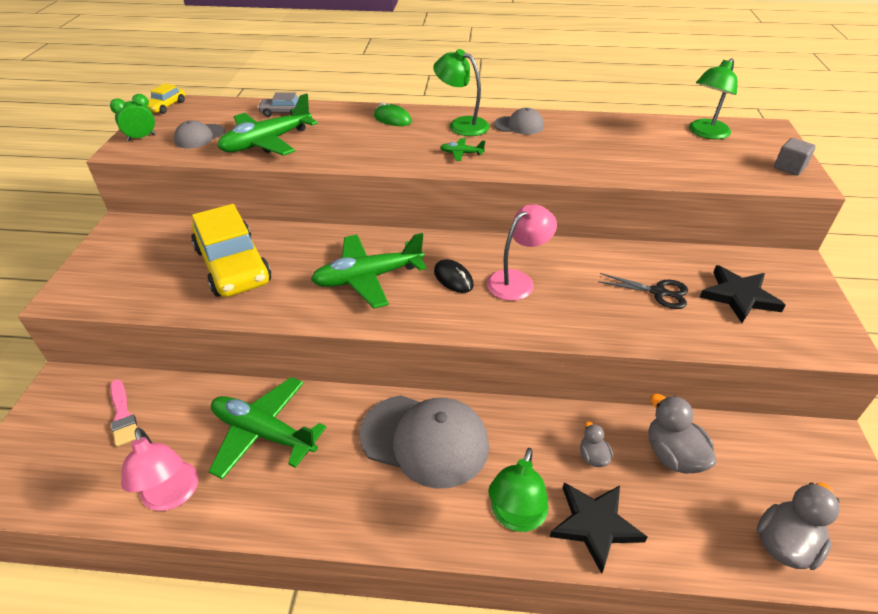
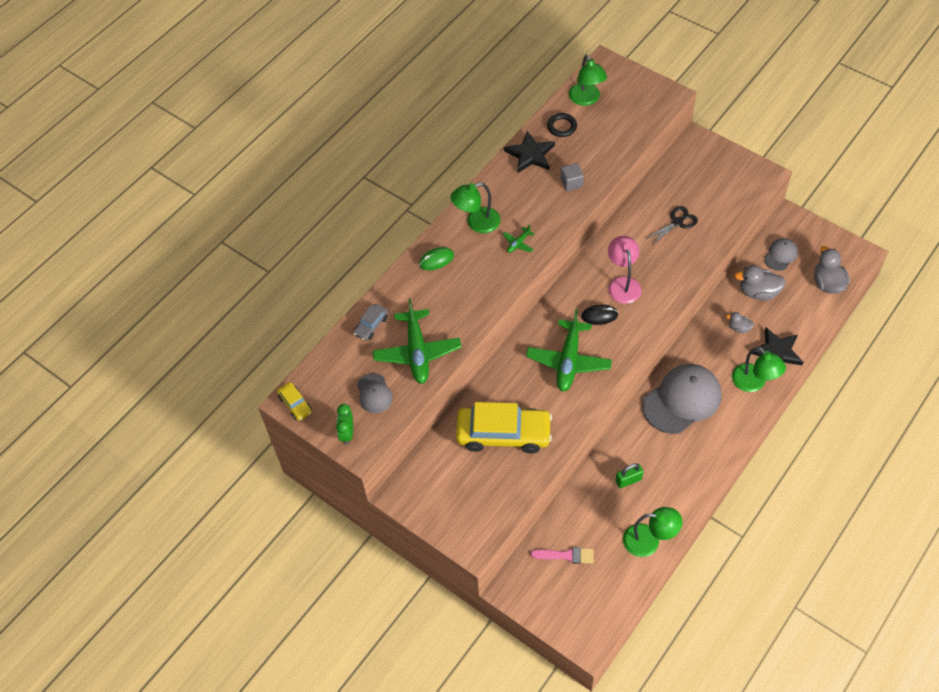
camera: 55 degrees left, 15 degrees up
(172, 496) = (649, 541): pink lamp -> green lamp
(263, 433) = (628, 480): green plane -> green padlock
(519, 125) = (502, 191): grey cap -> grey cap (780, 255)
(647, 131) = (562, 127): none -> black ring
(739, 296) = (704, 188): black star -> black star (530, 154)
(789, 167) = (652, 90): grey cube -> grey cube (571, 183)

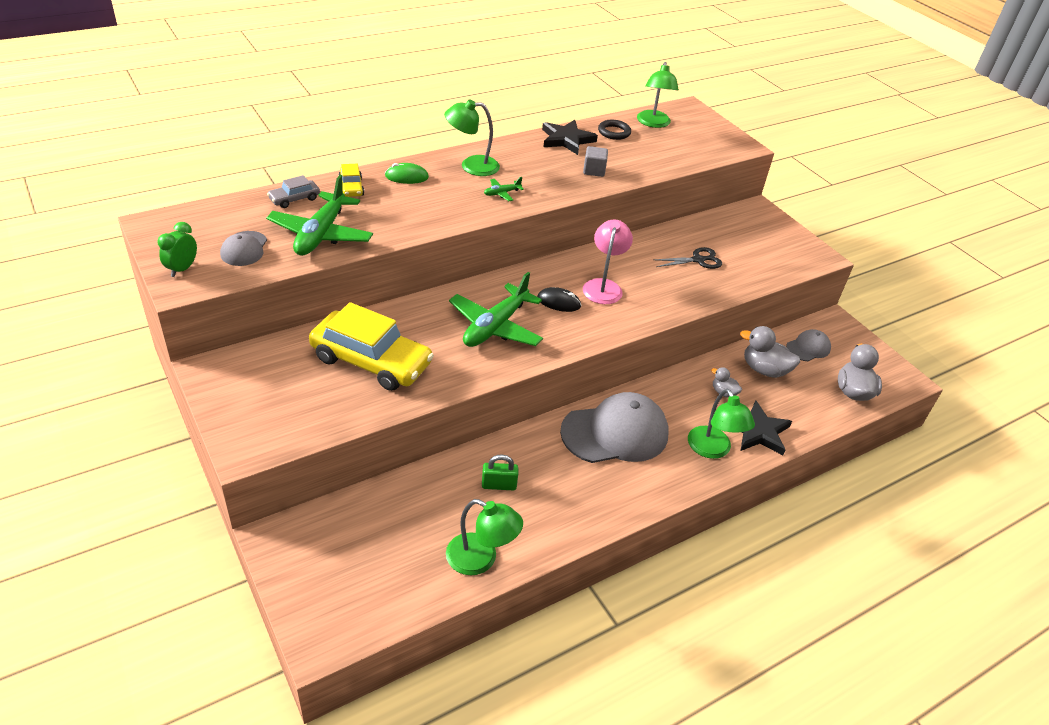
camera: 15 degrees right, 15 degrees down
(295, 404) = (156, 228): yellow car -> yellow car (351, 187)
(566, 555) = (368, 531): pink brush -> none

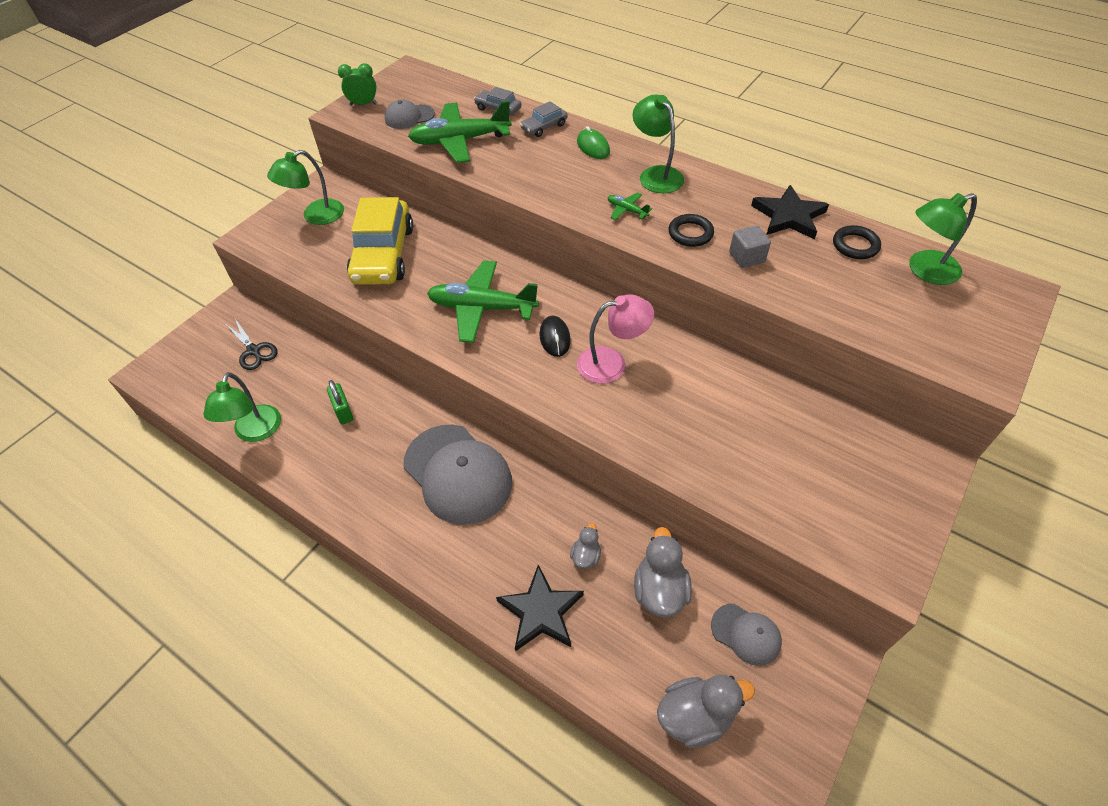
camera: 70 degrees right, 10 degrees up
(351, 187) = (544, 127): yellow car -> grey car
(551, 180) = (690, 233): none -> black ring
(698, 260) = (741, 431): black scissors -> black scissors (254, 351)
(713, 450) = (483, 572): green lamp -> green lamp (316, 216)

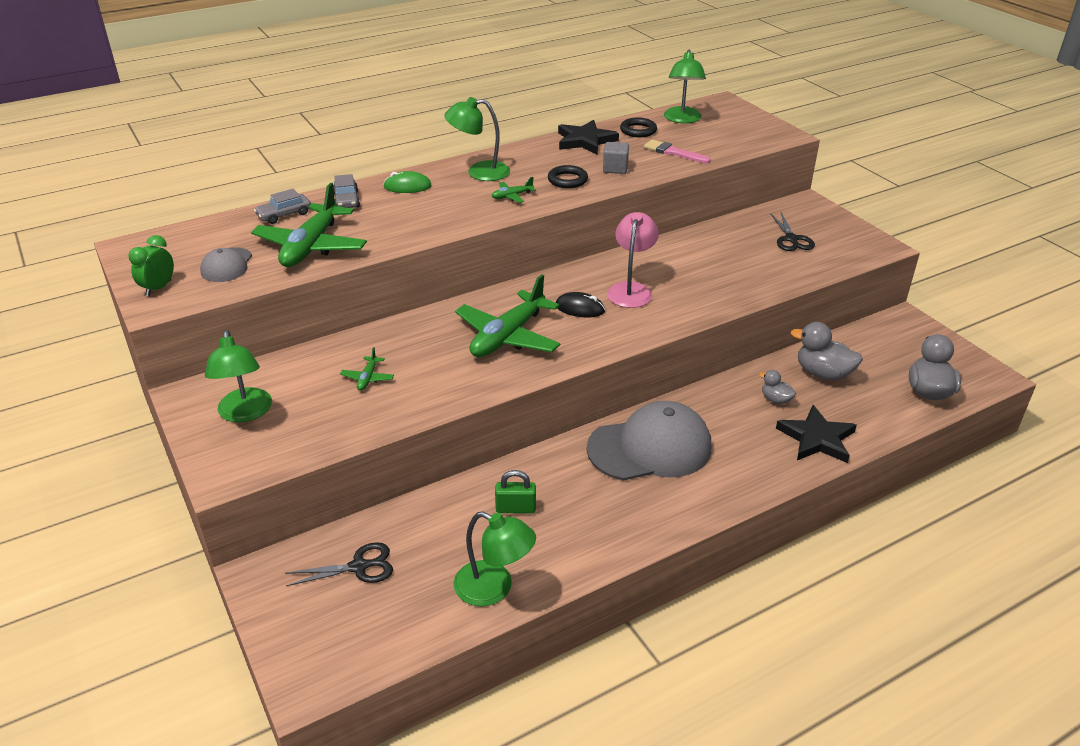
camera: 65 degrees left, 15 degrees down
(383, 254) = (368, 378): yellow car -> green plane
(746, 634) = (873, 348): grey cap -> none
(824, 470) = (791, 239): none -> black scissors
(829, 289) = (673, 152): none -> pink brush

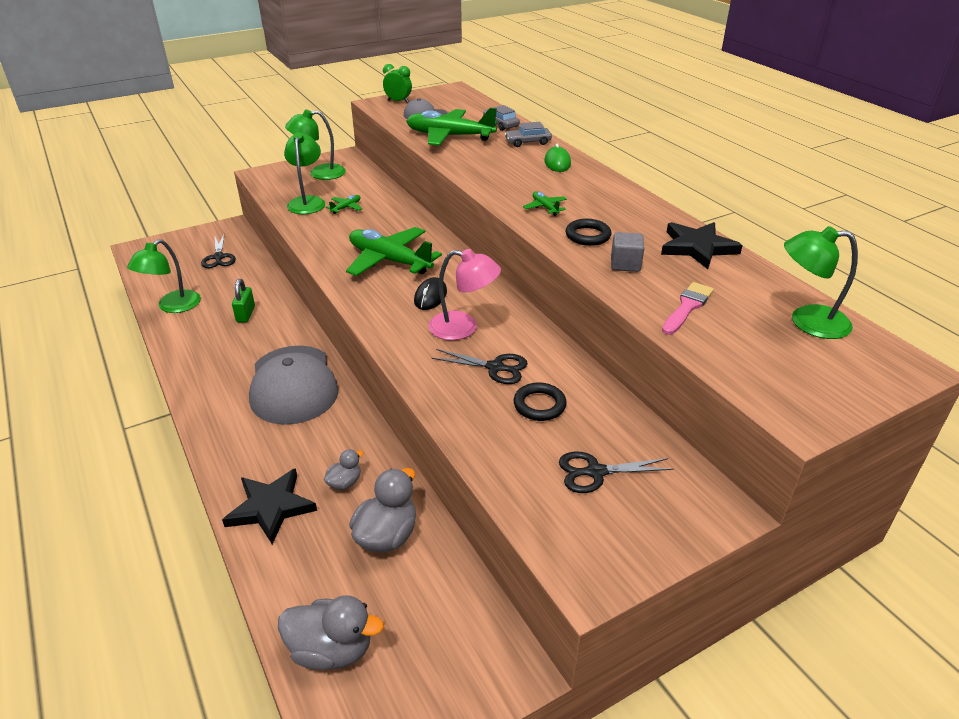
camera: 90 degrees right, 0 degrees up
(368, 378) = (346, 208): green plane -> green plane turned 120 degrees clockwise
(479, 172) = (595, 191): green lamp -> green lamp (307, 202)
(638, 130) = (747, 284): black ring -> black ring (539, 405)
(686, 274) = (495, 367): none -> black scissors

